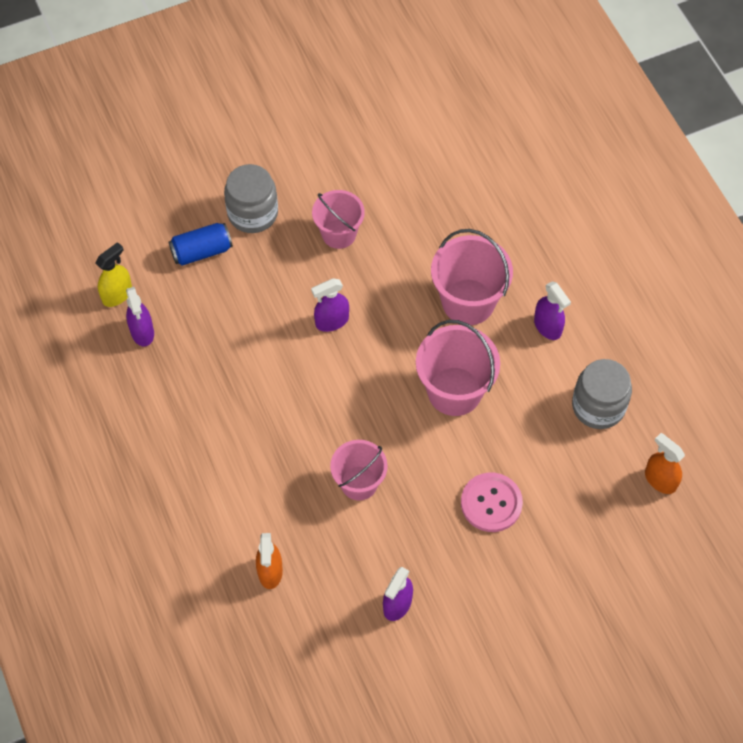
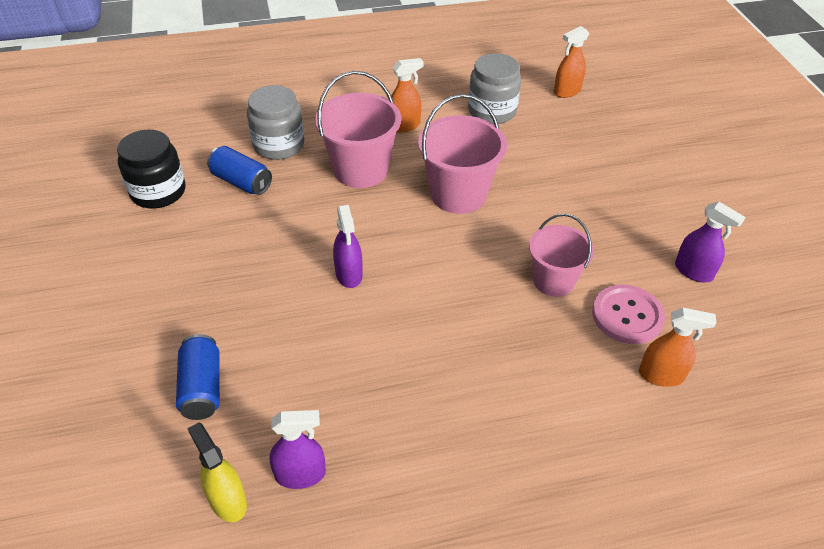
camera: 80 degrees left, 15 degrees down
(252, 213) = (171, 326): grey jar -> grey jar (279, 145)
(339, 234) = (238, 252): pink bucket -> none
(397, 152) = (158, 192): none -> black jar
(426, 210) = (241, 182): none -> blue can
(491, 503) = (583, 189): pink button -> pink button (627, 316)
(547, 327) = (404, 126): purple spray bottle -> orange spray bottle

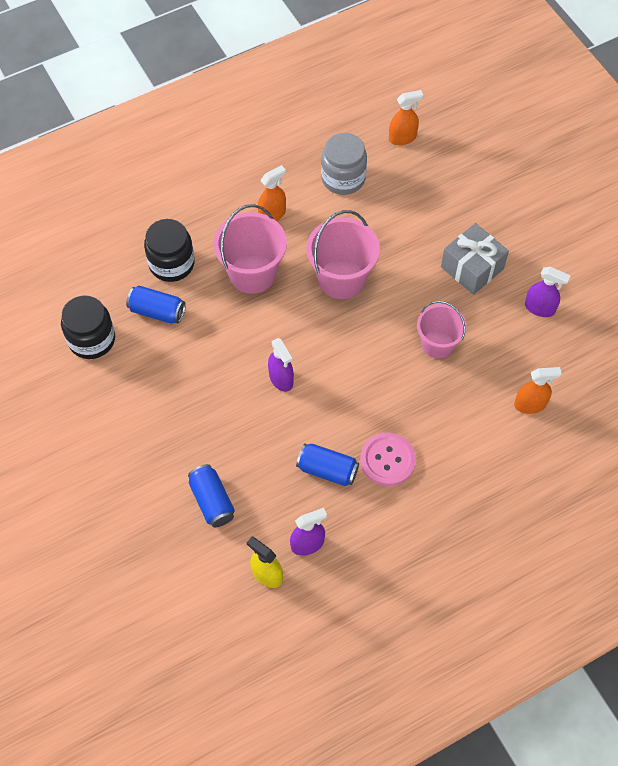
camera: 15 degrees left, 15 degrees up
(279, 145) = (171, 263): grey jar -> black jar
(365, 388) = (327, 470): none -> blue can
(567, 91) = (402, 138): orange spray bottle -> orange spray bottle turned 150 degrees counterclockwise
(616, 215) = (472, 268): none -> grey gift
(627, 316) = (497, 361): pink button -> pink button (387, 460)

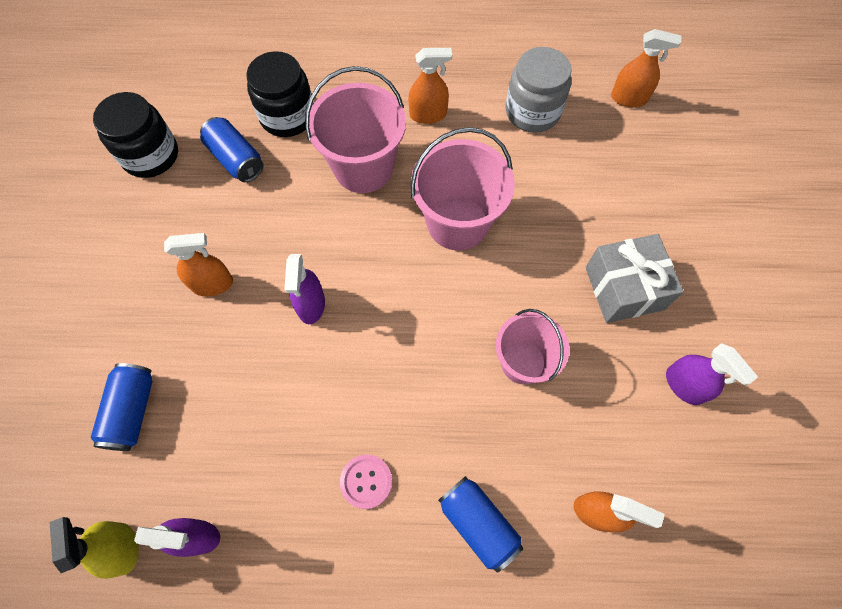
camera: 30 degrees right, 5 degrees up
(205, 400) = (213, 284): none -> orange spray bottle
(327, 470) = (286, 450): blue can -> blue can (478, 523)
(387, 460) = (366, 481): pink button -> pink button, size x0.65

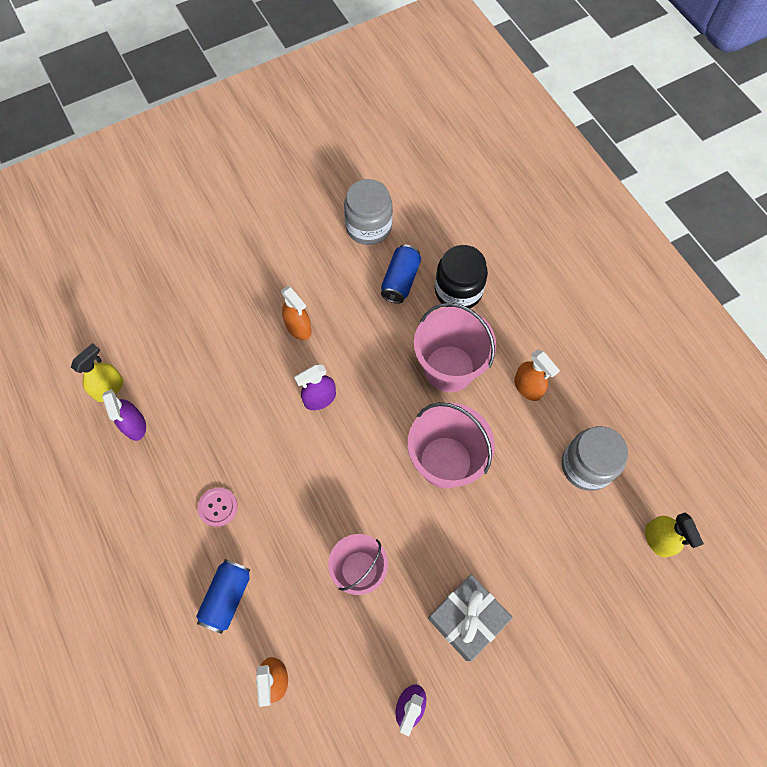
camera: 60 degrees right, 0 degrees up
(132, 411) = (190, 338): blue can -> none
(150, 155) = (368, 227): black jar -> grey jar
(629, 98) = (657, 539): orange spray bottle -> yellow spray bottle

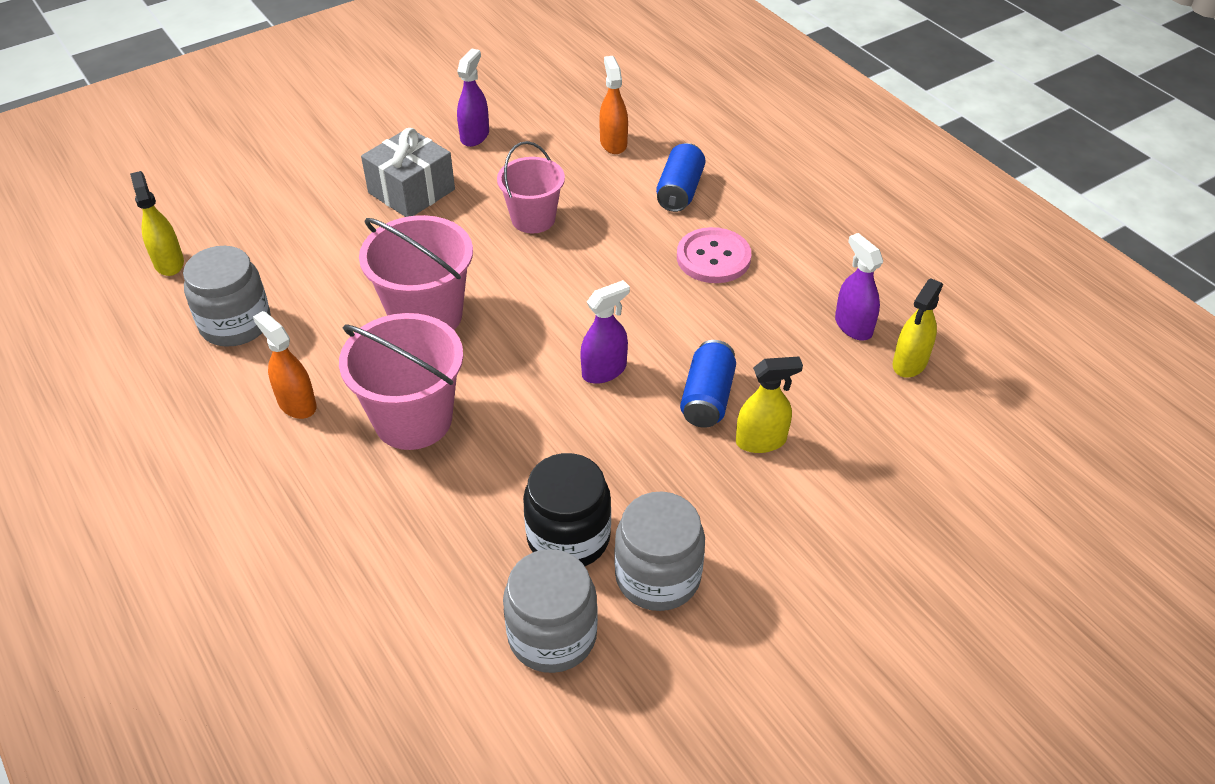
camera: 175 degrees right, 20 degrees down
(218, 507) = (713, 258): pink button -> pink button, size x1.53
(228, 334) = (761, 441): none -> yellow spray bottle
(298, 328) = (652, 457): orange spray bottle -> none
(309, 253) = (657, 576): none -> grey jar
(400, 280) = (489, 541): blue can -> blue can (707, 398)
(458, 291) = (389, 532): black jar -> black jar (568, 537)

